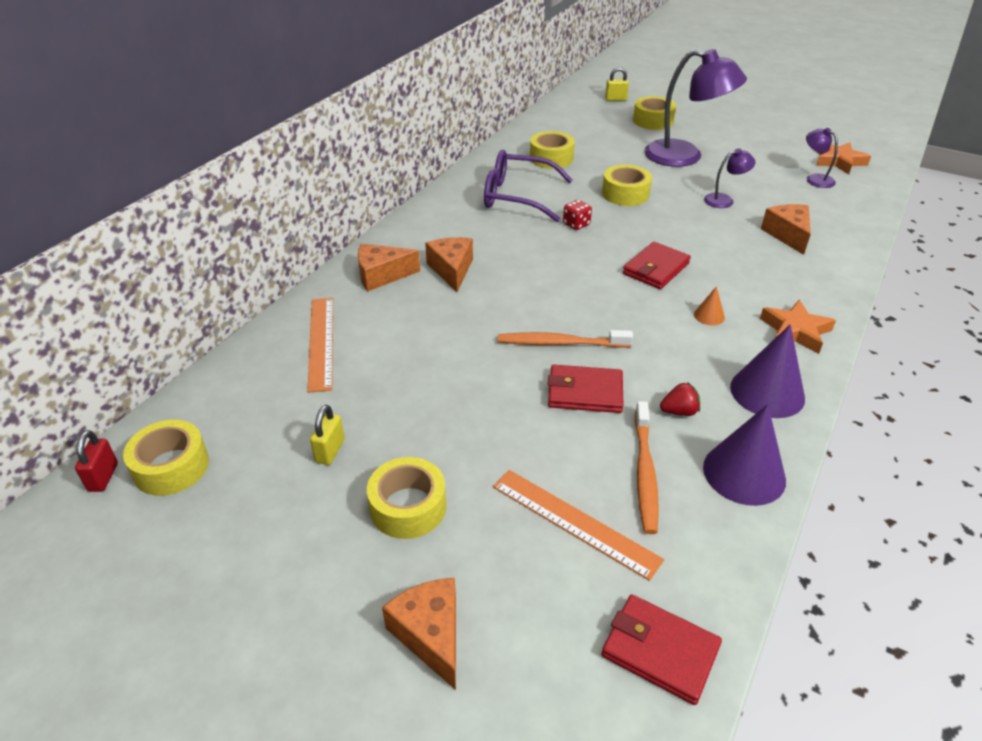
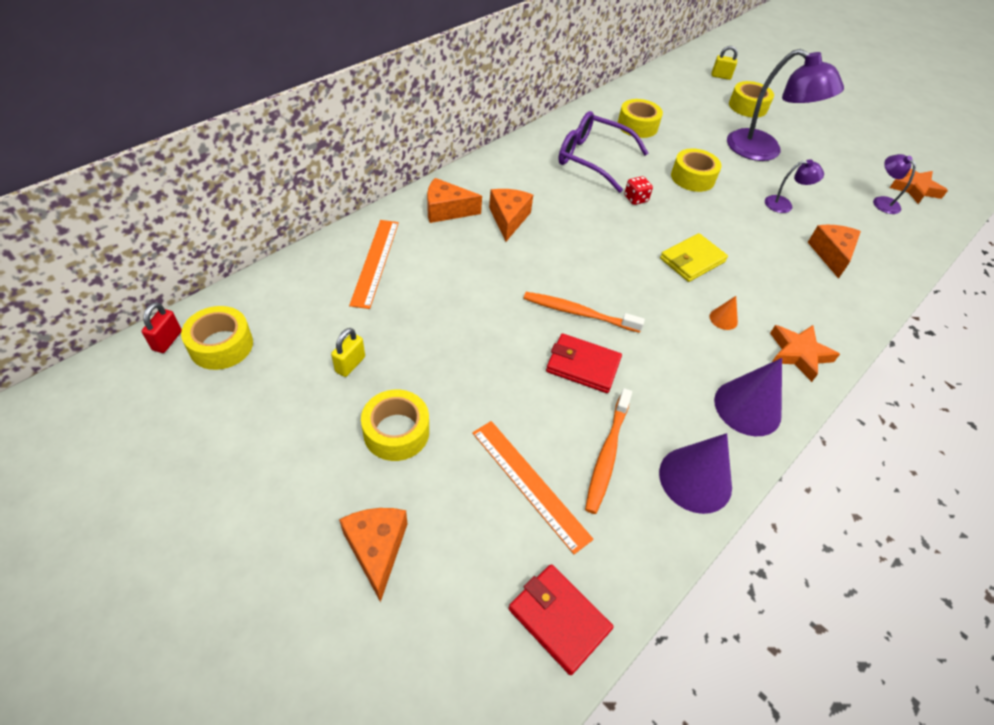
camera: 10 degrees right, 10 degrees up
(656, 269) = (692, 260): red wallet -> yellow wallet
(679, 411) = (659, 405): red strawberry -> none

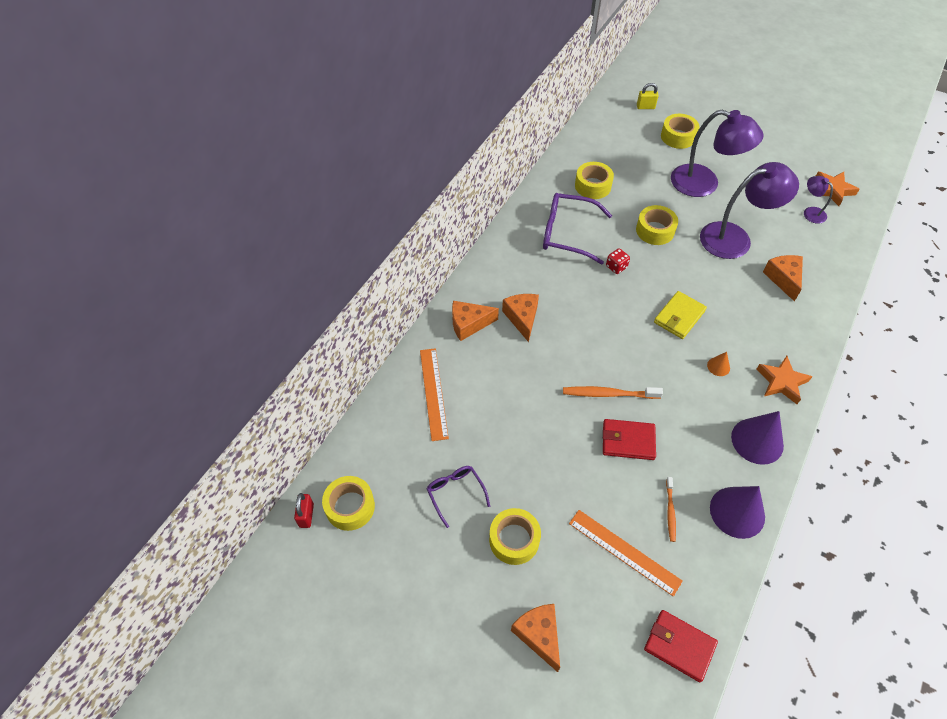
camera: 10 degrees left, 5 degrees up
(350, 364) = (455, 493): yellow padlock -> purple glasses
(607, 455) = (670, 511): orange toothbrush -> orange toothbrush, size x0.61
(784, 204) = (735, 238): purple lamp -> purple lamp, size x2.13

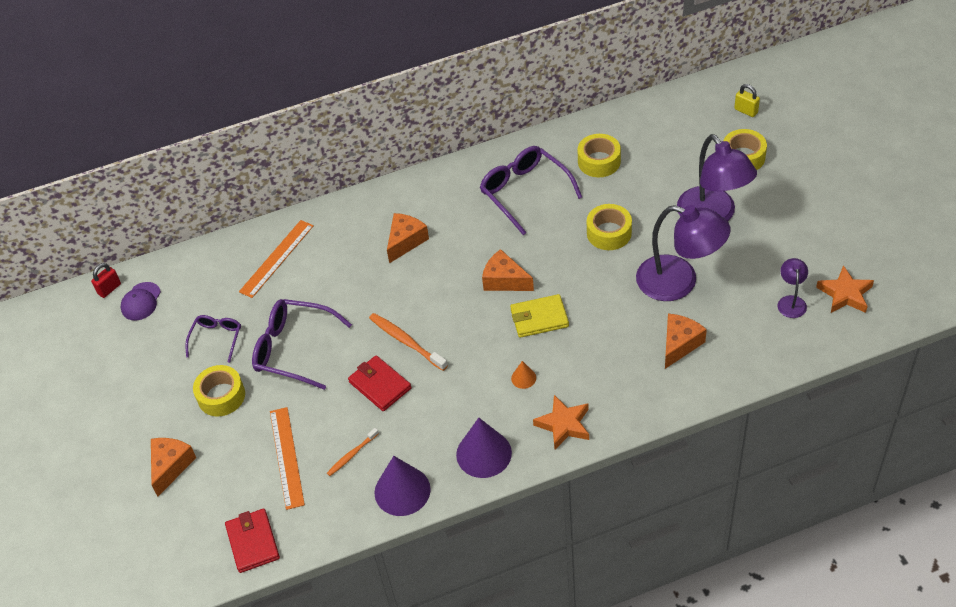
camera: 45 degrees right, 5 degrees down
(350, 507) = (141, 301): yellow tape -> purple cap
(469, 324) = (359, 221): orange cheese -> orange cheese (504, 280)
(530, 458) = (293, 349): none -> purple glasses
(616, 267) = (534, 245): red dice -> none

